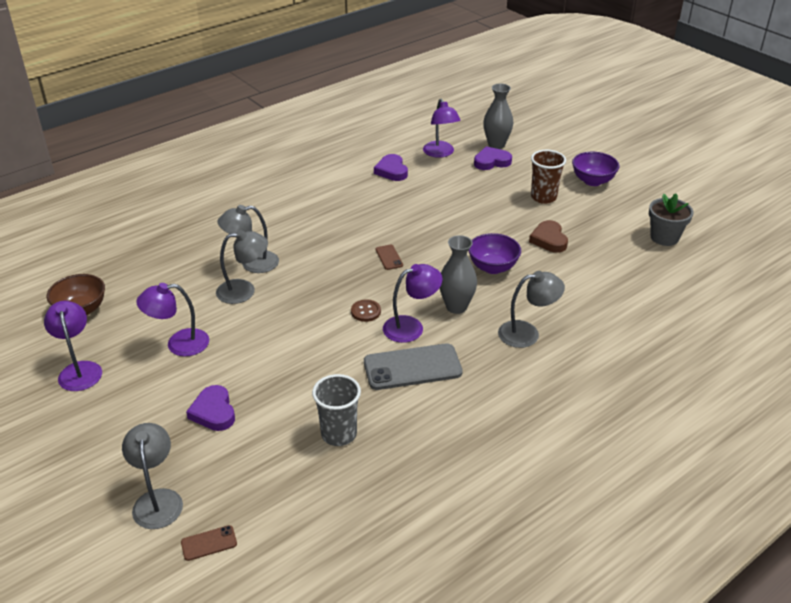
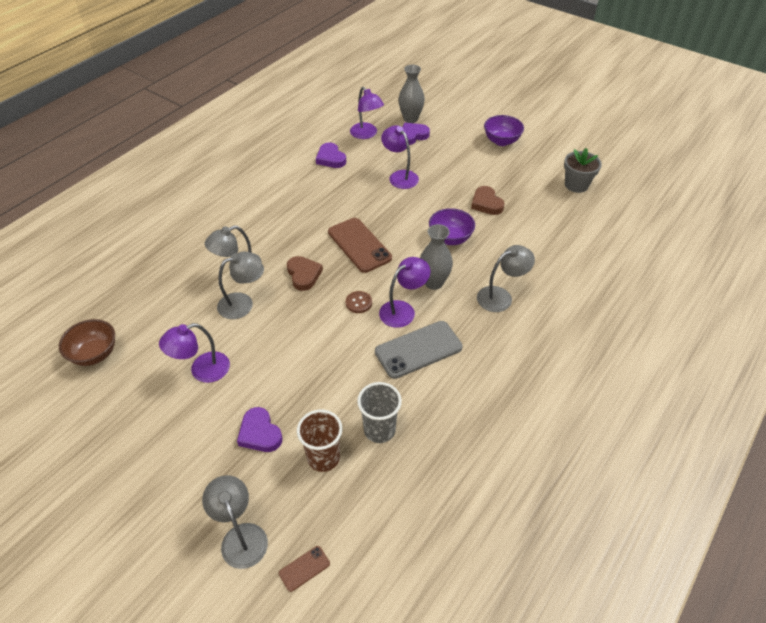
camera: 15 degrees left, 10 degrees up
(79, 370) = (116, 418): purple lamp -> purple lamp (400, 176)
(318, 275) = (303, 275): none -> brown heart
(389, 257) = (359, 245): brown phone -> brown phone, size x2.17
(543, 197) = (467, 163): brown cup -> brown cup (323, 457)

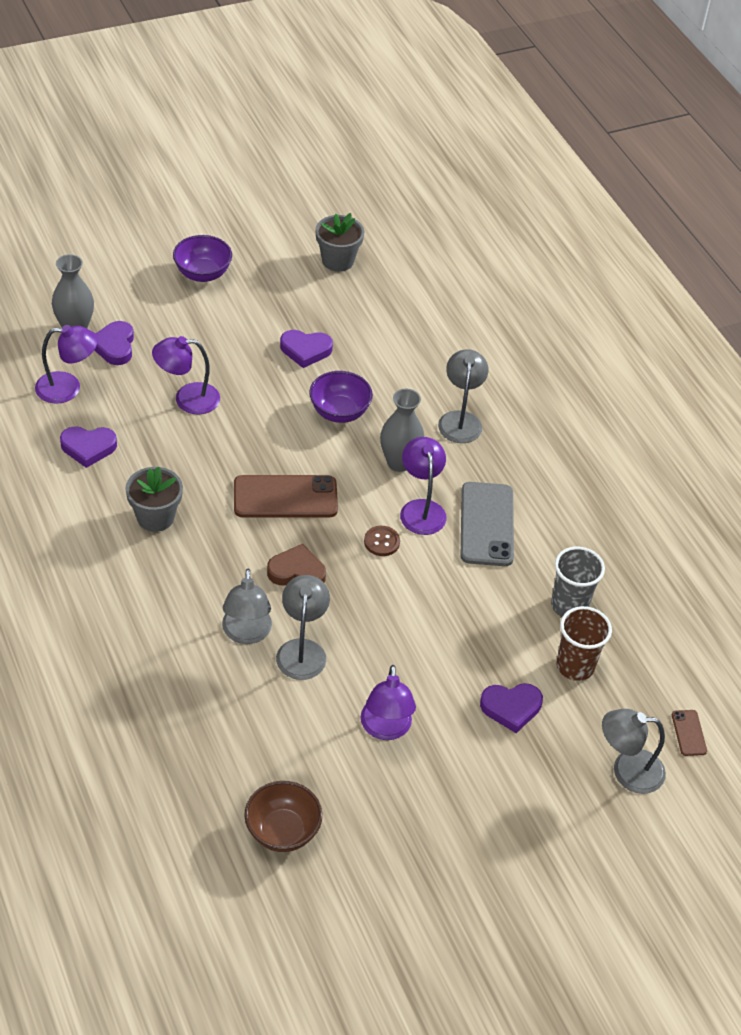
camera: 65 degrees left, 0 degrees up
(301, 202) = (155, 517): none -> grey flower pot
(486, 203) = (305, 350): brown heart -> purple heart

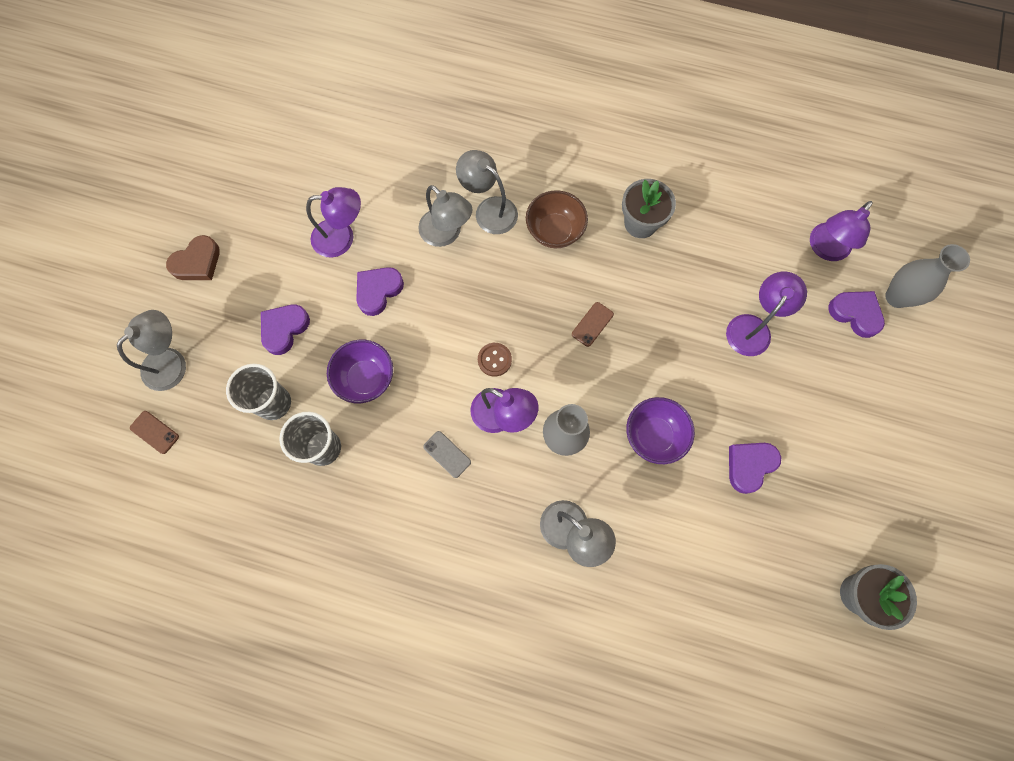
camera: 135 degrees right, 25 degrees up
(88, 447) = (746, 223): purple heart -> purple heart (378, 291)
(202, 274) = (912, 450): purple bowl -> purple bowl (365, 378)
(282, 831) = (329, 128): brown bowl -> brown bowl (554, 231)
(285, 497) = (592, 324): brown phone -> brown phone, size x0.46
(297, 572) = (515, 280): brown heart -> brown heart (197, 262)
(385, 729) = (342, 238): purple lamp -> purple lamp turned 135 degrees clockwise
(486, 524) = (447, 454): grey phone -> grey phone, size x0.46
(575, 666) = (274, 403): brown cup -> grey cup

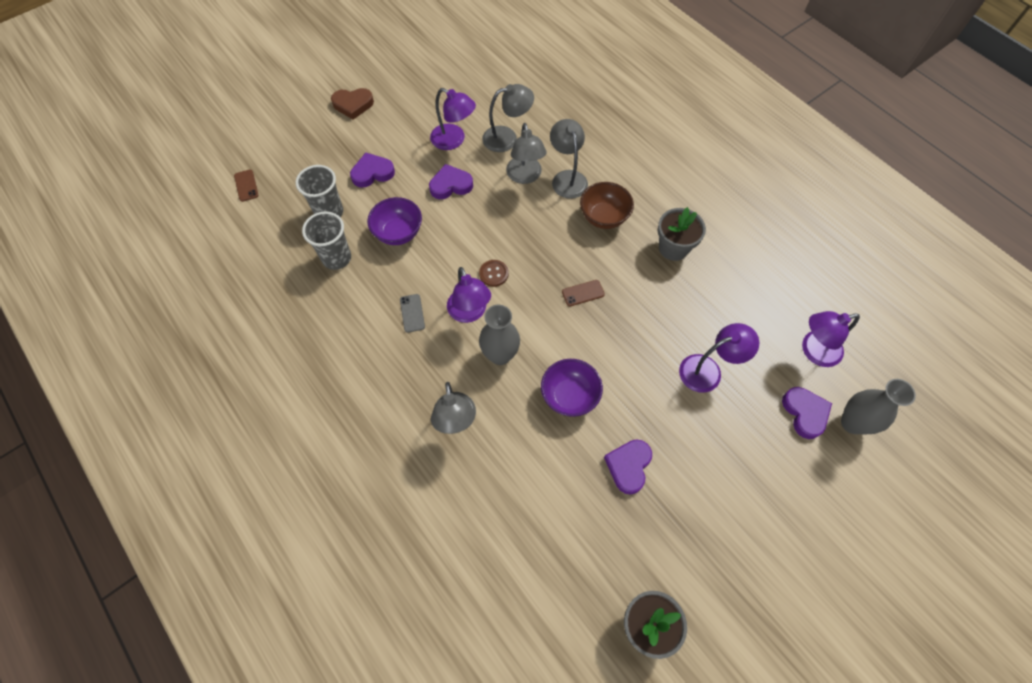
camera: 35 degrees right, 10 degrees down
(172, 362) = (290, 152): grey lamp -> grey lamp (507, 138)
(749, 465) = (628, 466): purple heart -> purple heart turned 60 degrees counterclockwise

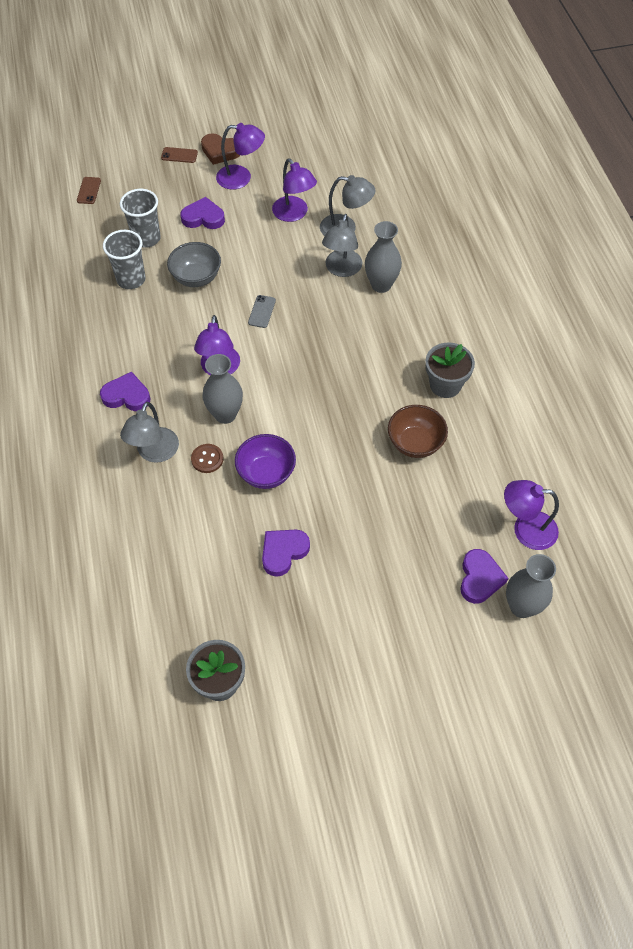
camera: 25 degrees right, 5 degrees down
(398, 233) = (196, 278): purple bowl -> grey bowl
(412, 313) = (169, 350): grey phone -> grey phone (262, 311)
(451, 185) = (267, 253): purple heart -> purple heart (127, 396)
(494, 274) = (261, 344): brown button -> brown button (207, 459)
(567, 178) = (381, 285): grey lamp -> grey vase
(583, 293) = (332, 391): brown phone -> brown phone (179, 155)
(604, 217) = (394, 332): brown bowl -> brown bowl (415, 443)
(708, 370) = (409, 504): purple lamp -> purple lamp (241, 178)

